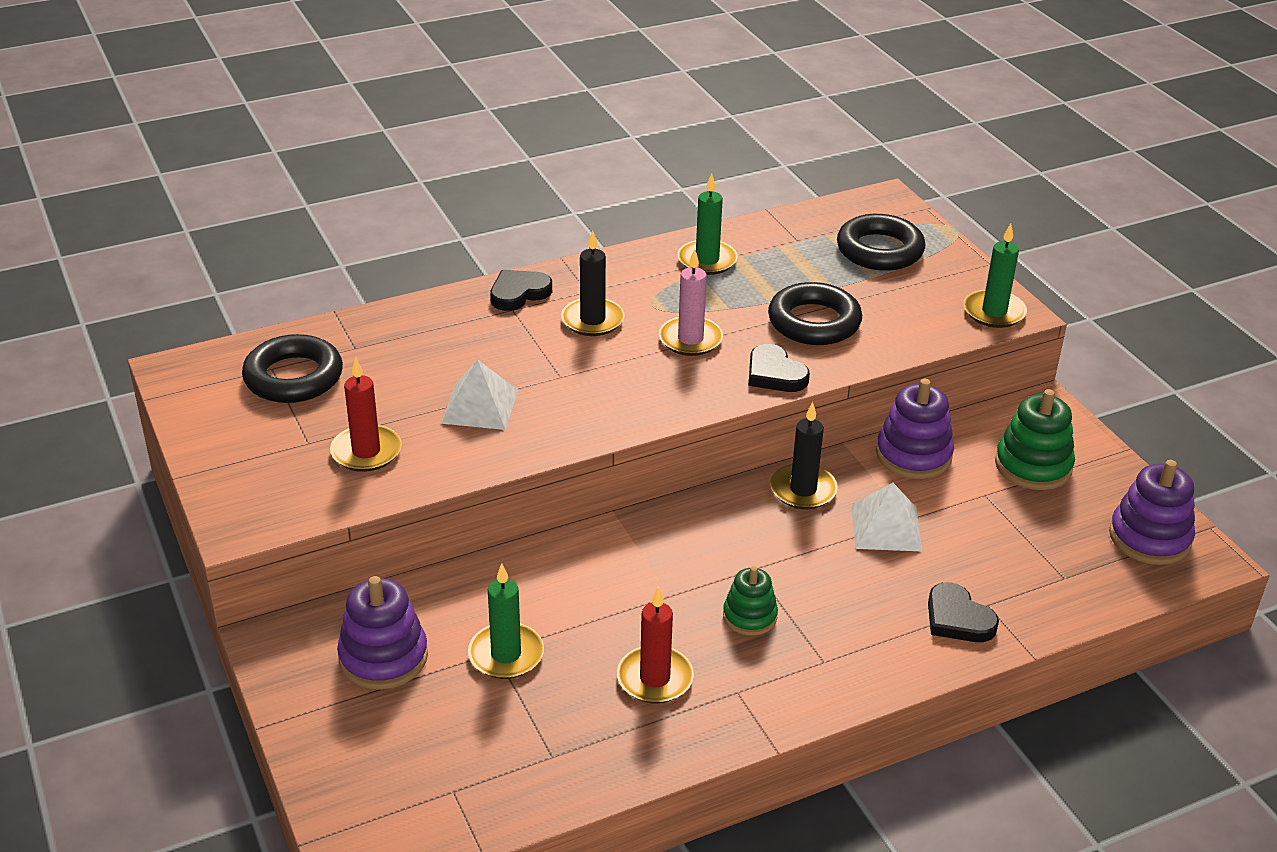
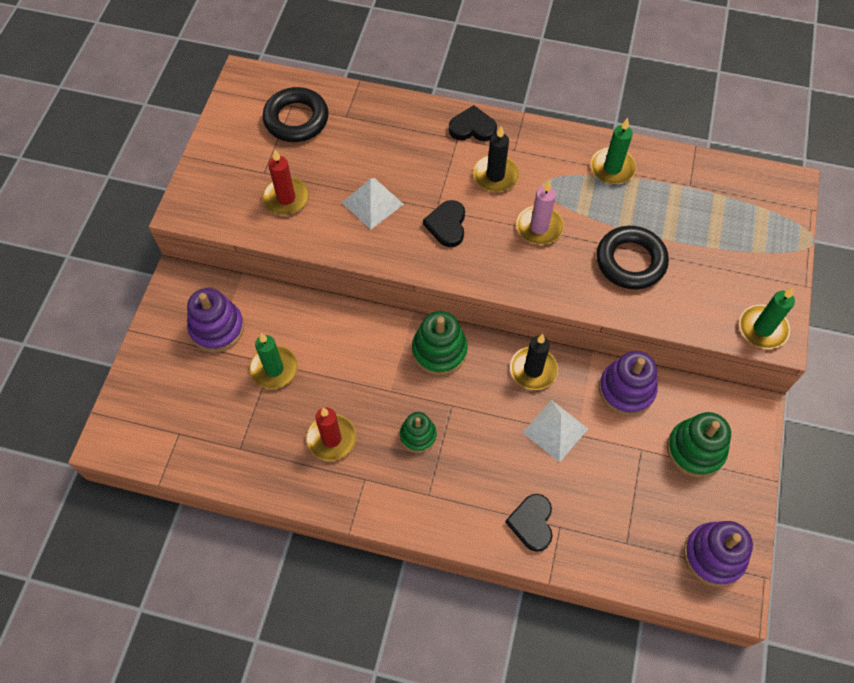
camera: 40 degrees right, 25 degrees up
(684, 529) = (439, 350): none -> green stacking toy
(775, 374) = (564, 287): black heart -> black heart (447, 225)
(879, 250) = (737, 227): black ring -> none

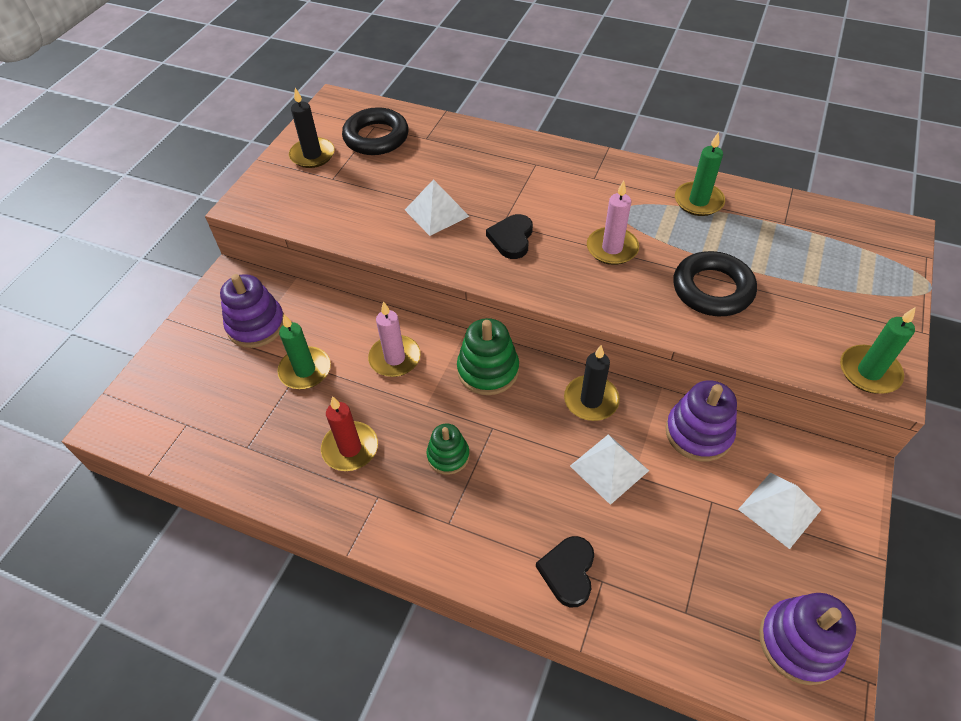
camera: 10 degrees right, 10 degrees down
(286, 198) = (349, 202): red candle -> none
(353, 348) = (395, 358): none -> pink candle
(472, 127) = (553, 156): black heart -> none
(495, 175) = (570, 198): black candle -> black candle (312, 155)
(695, 449) = (779, 509): green stacking toy -> white pyramid

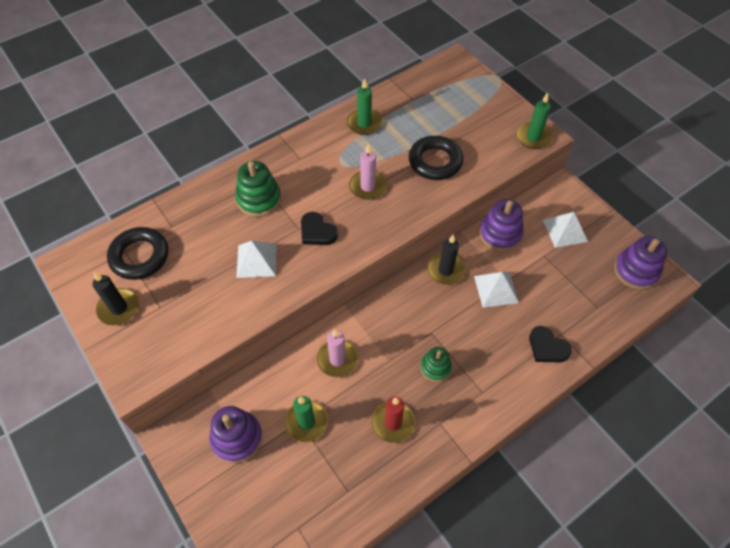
camera: 60 degrees left, 5 degrees up
(488, 370) = (386, 310): green stacking toy -> green stacking toy (259, 199)

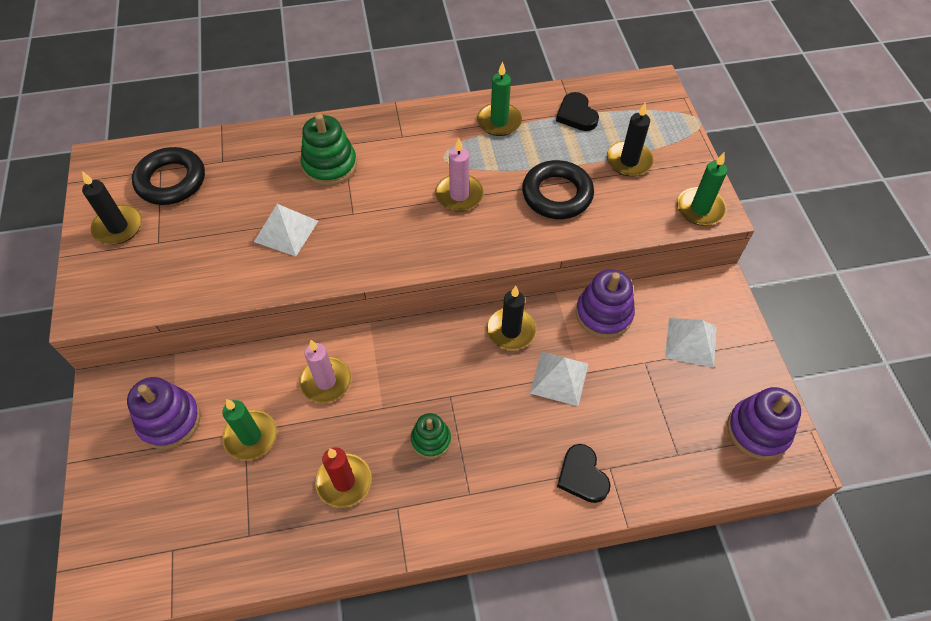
camera: 25 degrees right, 0 degrees up
(317, 232) = (370, 225): black heart -> black heart (576, 115)
(469, 121) = (629, 161): none -> black candle

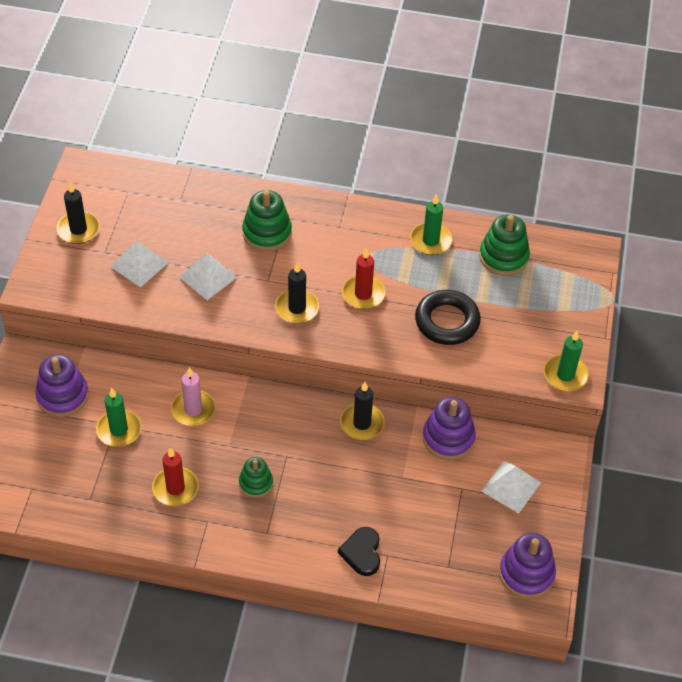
camera: 20 degrees right, 5 degrees down
(171, 181) = (133, 204): black ring -> none
(459, 195) = (363, 294): pink candle -> red candle
(559, 378) = (382, 474): white pyramid -> white pyramid (139, 264)
(576, 115) = (503, 257): black heart -> green stacking toy
(629, 161) = (527, 313): black candle -> black candle (297, 308)

